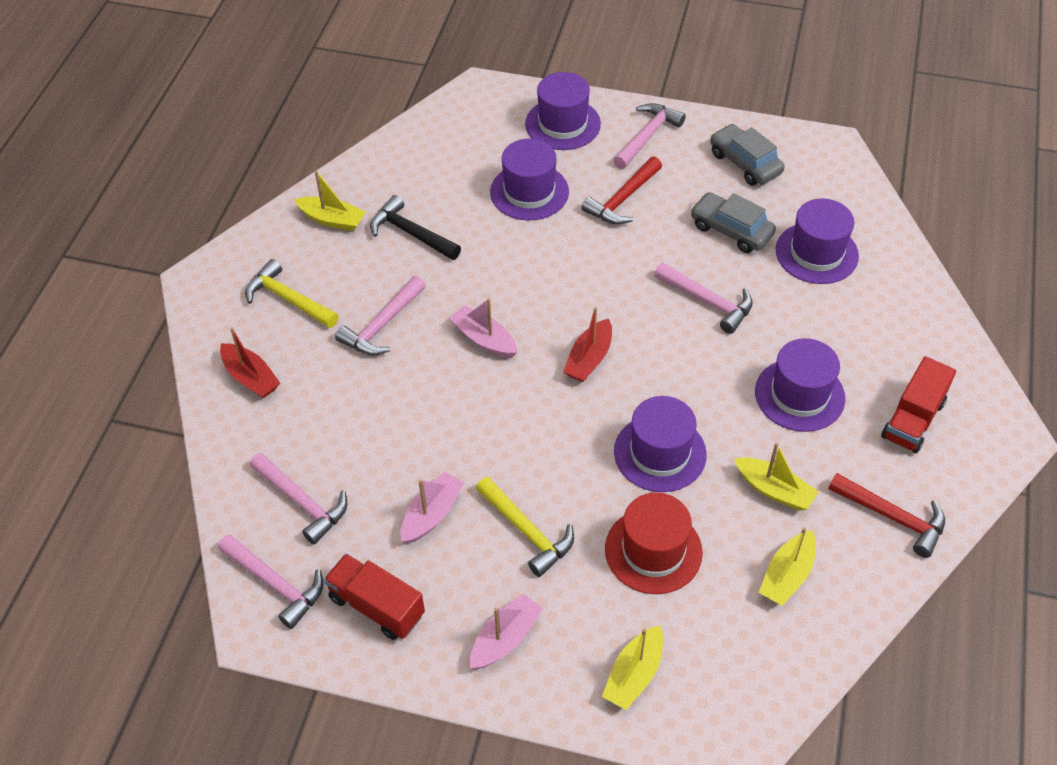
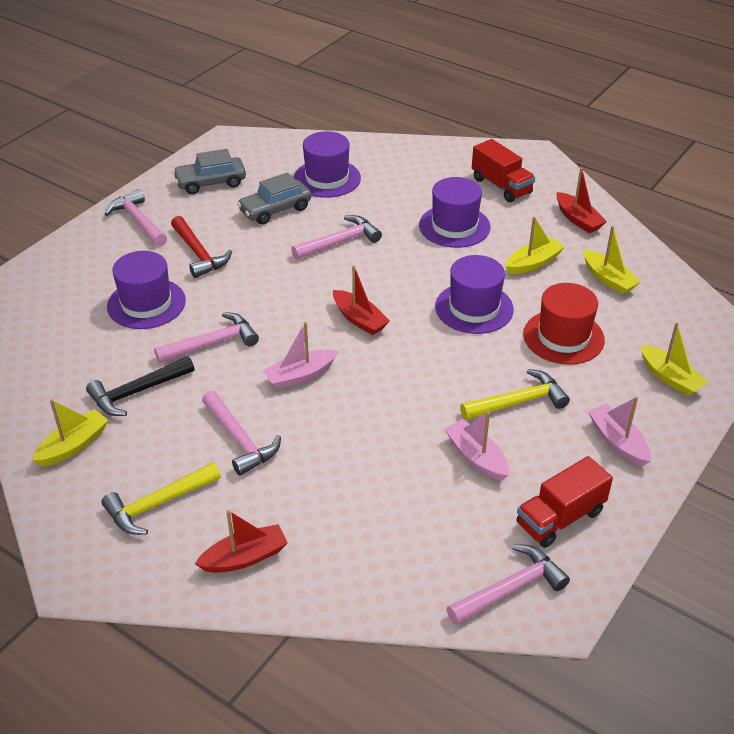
camera: 70 degrees left, 10 degrees down
(302, 502) = (423, 547): pink hammer -> pink hammer (212, 343)
(562, 124) = (81, 262): purple hat -> none
(893, 517) = (578, 219): red hammer -> red boat

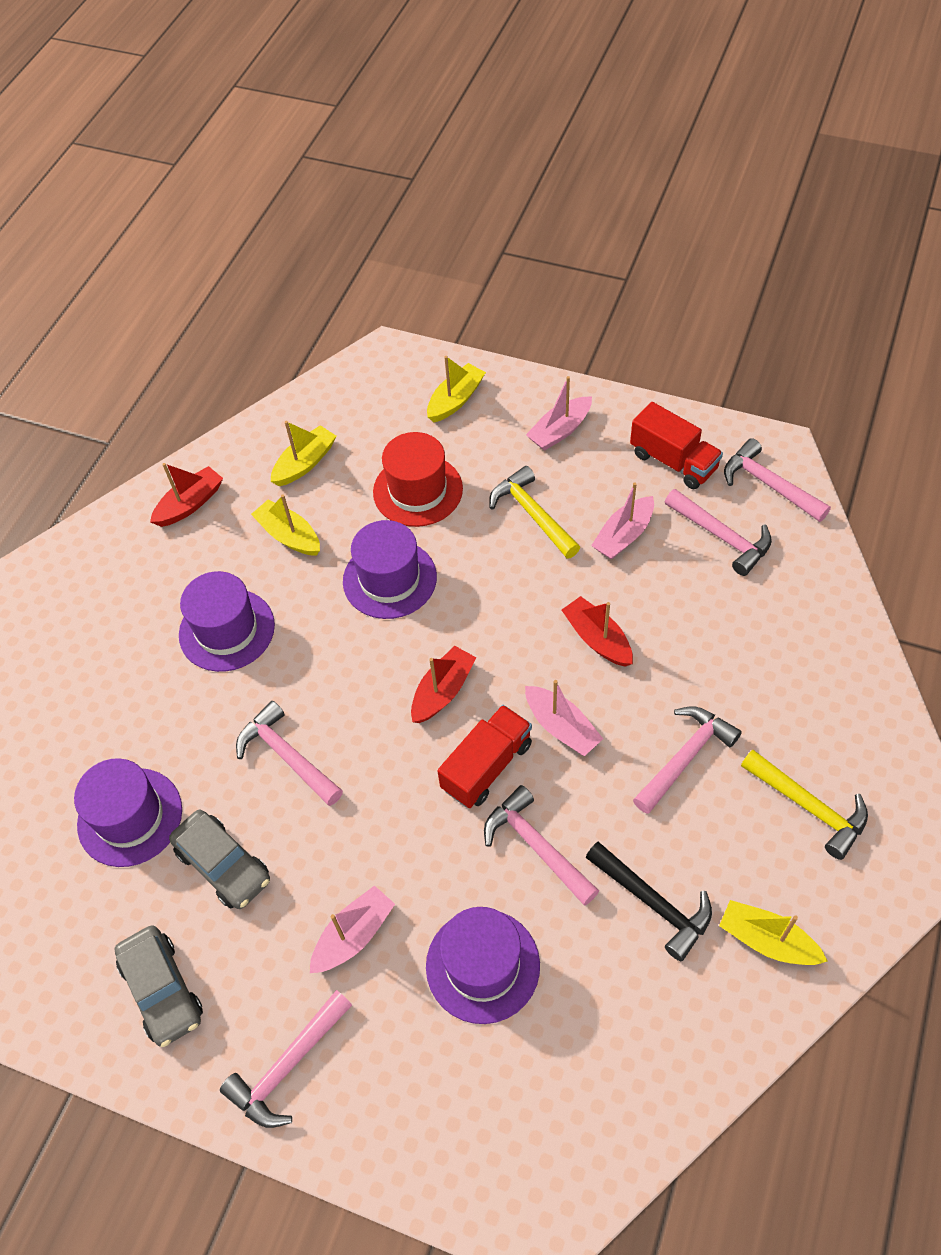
camera: 100 degrees left, 15 degrees up
(199, 254) = (353, 935): red hammer -> pink boat
(244, 557) = (836, 699): red boat -> red boat (597, 639)
(454, 529) = (722, 537): none -> pink hammer
(501, 186) = (124, 594): red truck -> red truck (487, 766)

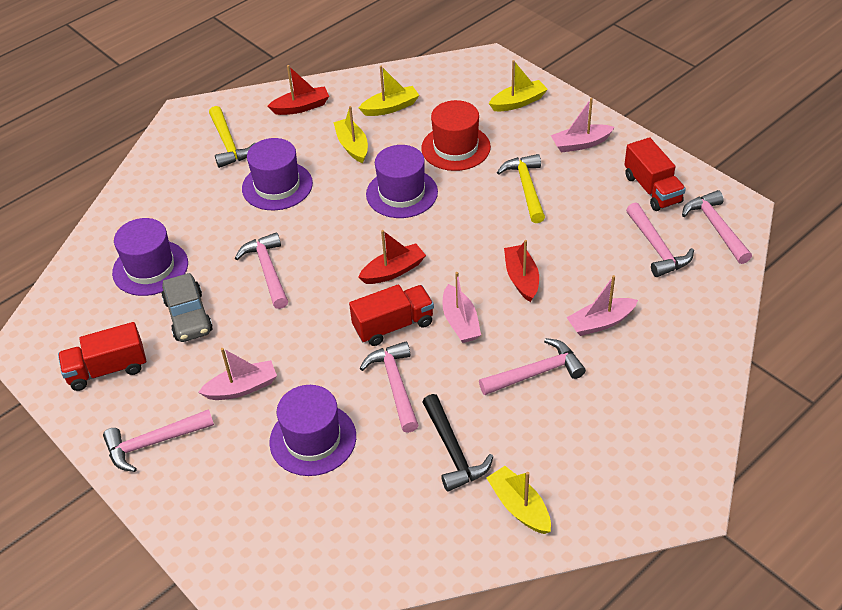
camera: 25 degrees right, 10 degrees down
(162, 990) = (107, 369): grey car -> red truck
(624, 535) = (583, 223): pink boat -> pink boat (601, 322)
(809, 807) = (607, 438): yellow hammer -> yellow hammer (228, 144)

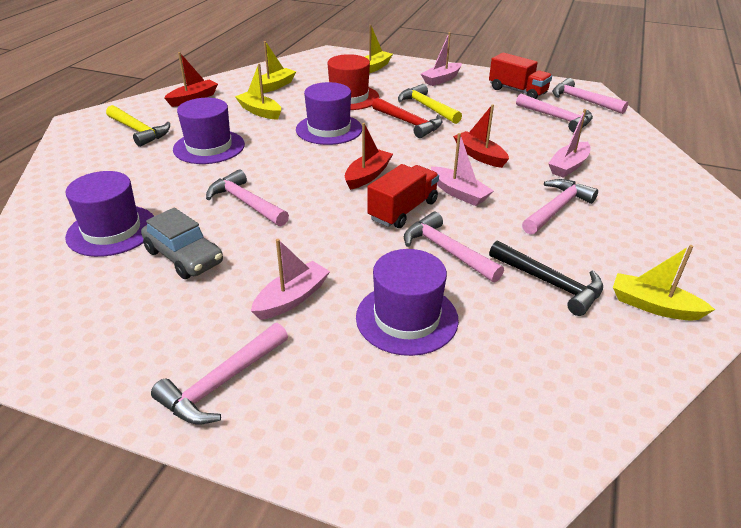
camera: 30 degrees left, 10 degrees down
(107, 369) = (112, 330): red truck -> none
(488, 208) = (409, 123): none -> red hammer

